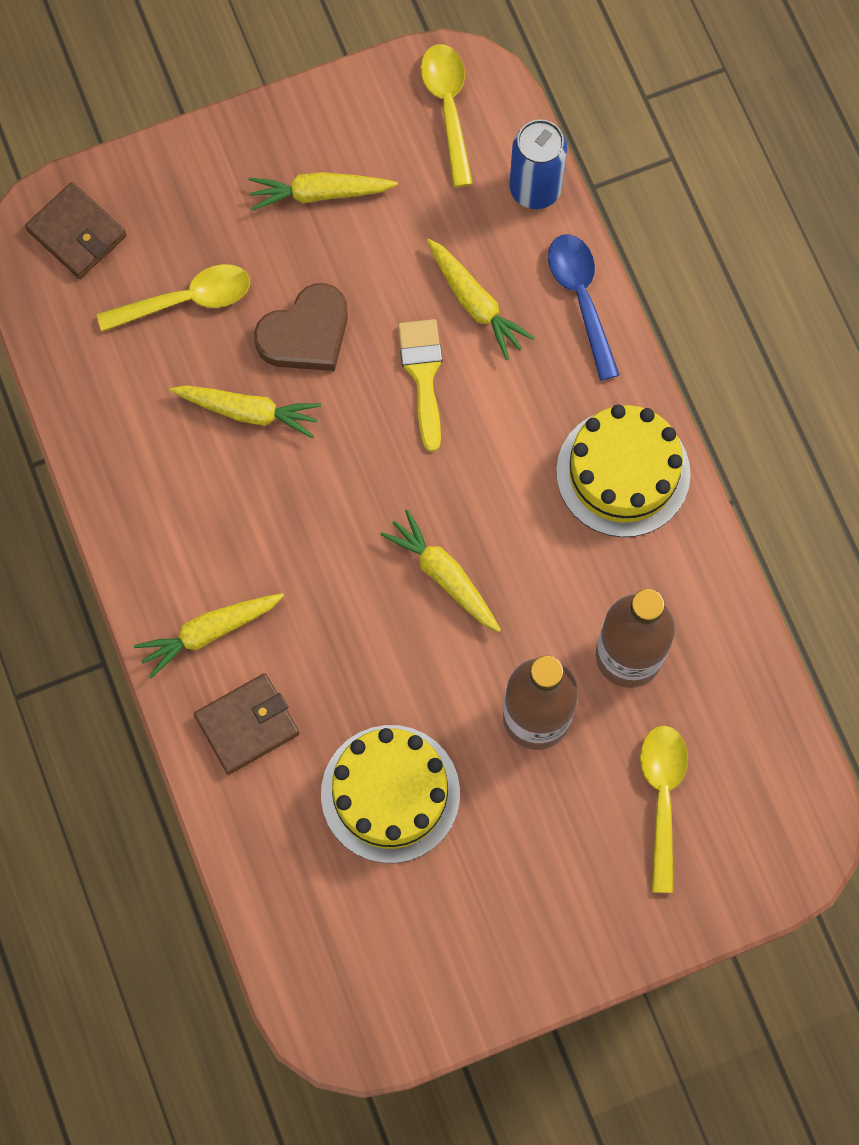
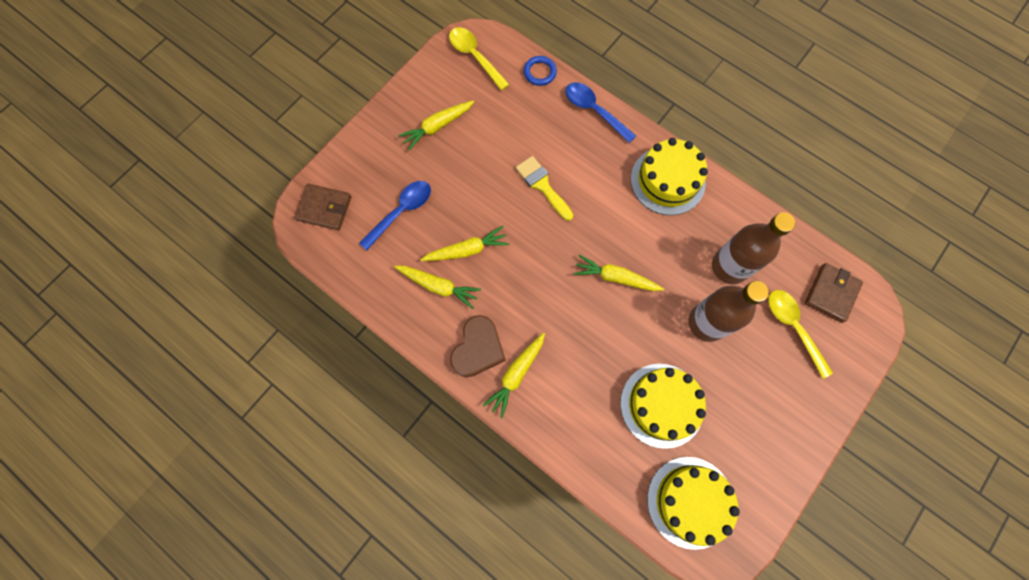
camera: 30 degrees left, 0 degrees up
(186, 300) = (401, 212): yellow spoon -> blue spoon
(247, 725) = (566, 412): brown wallet -> brown wallet (831, 293)
(306, 334) = (472, 196): brown heart -> brown heart (478, 348)
(343, 944) = (690, 502): none -> yellow cake
(475, 303) = (545, 138): yellow carrot -> yellow carrot (438, 286)
(535, 189) = (540, 72): blue can -> blue ring

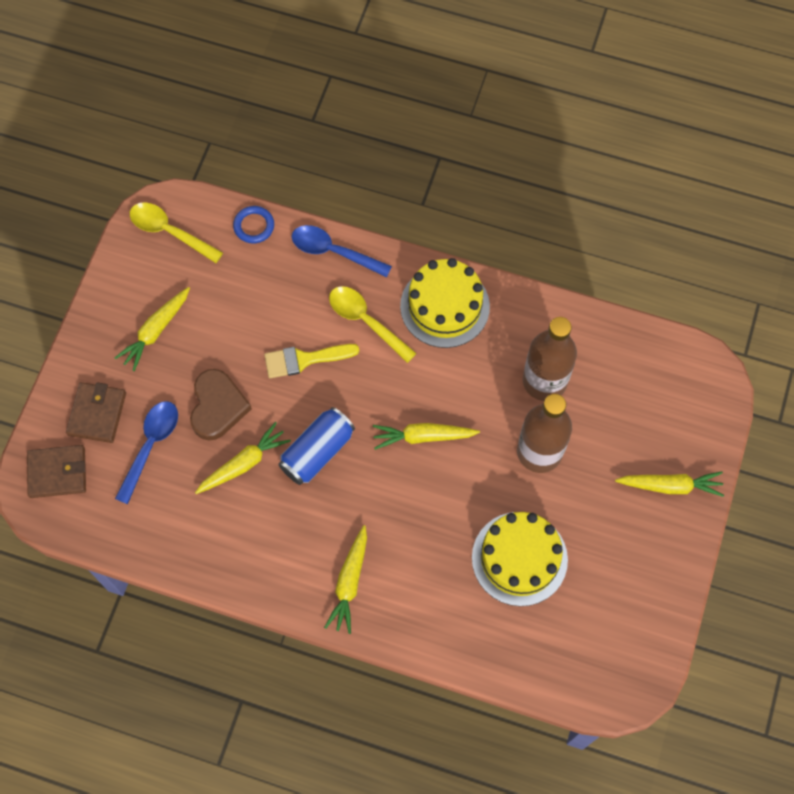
camera: 20 degrees left, 5 degrees down
(438, 286) = (226, 516): yellow carrot -> yellow carrot (670, 486)
(478, 348) = (296, 569): brown heart -> brown heart (217, 407)
(527, 261) = (317, 452): none -> blue can
(542, 185) = (304, 360): yellow brush -> yellow brush turned 45 degrees counterclockwise
(690, 502) = (582, 649): yellow cake -> none
(793, 327) = (633, 424): yellow spoon -> yellow spoon (365, 321)
(831, 293) = (662, 373): brown wallet -> brown wallet (97, 414)

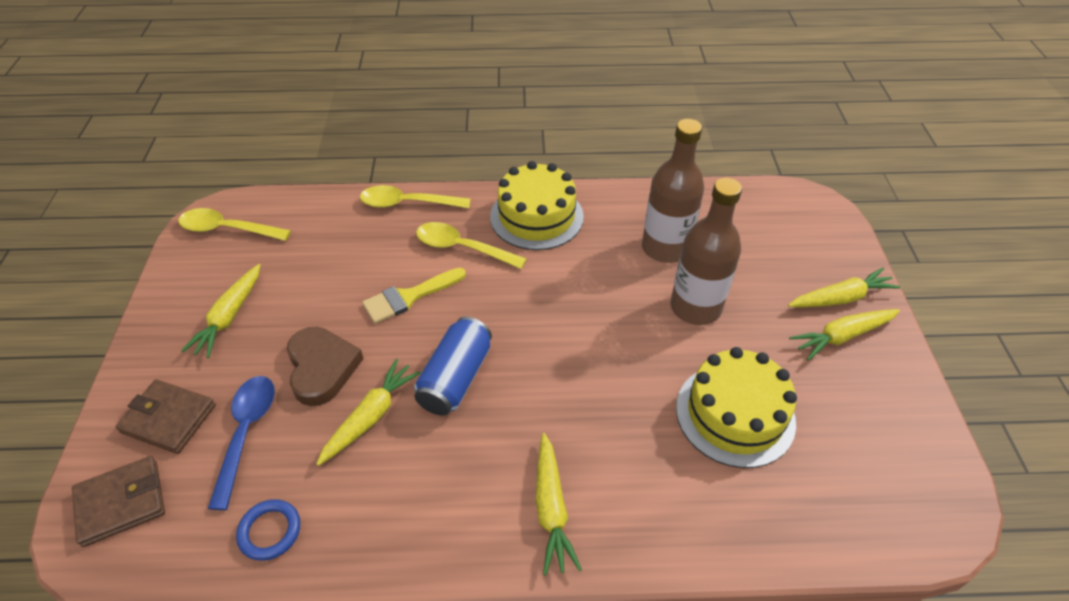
camera: 20 degrees left, 20 degrees down
(97, 414) = (168, 419): brown wallet -> brown wallet turned 60 degrees counterclockwise
(254, 226) = (318, 204): blue ring -> blue ring (270, 531)
(333, 252) = (407, 203): blue spoon -> yellow spoon
(423, 437) = (568, 329): yellow carrot -> yellow carrot (842, 336)

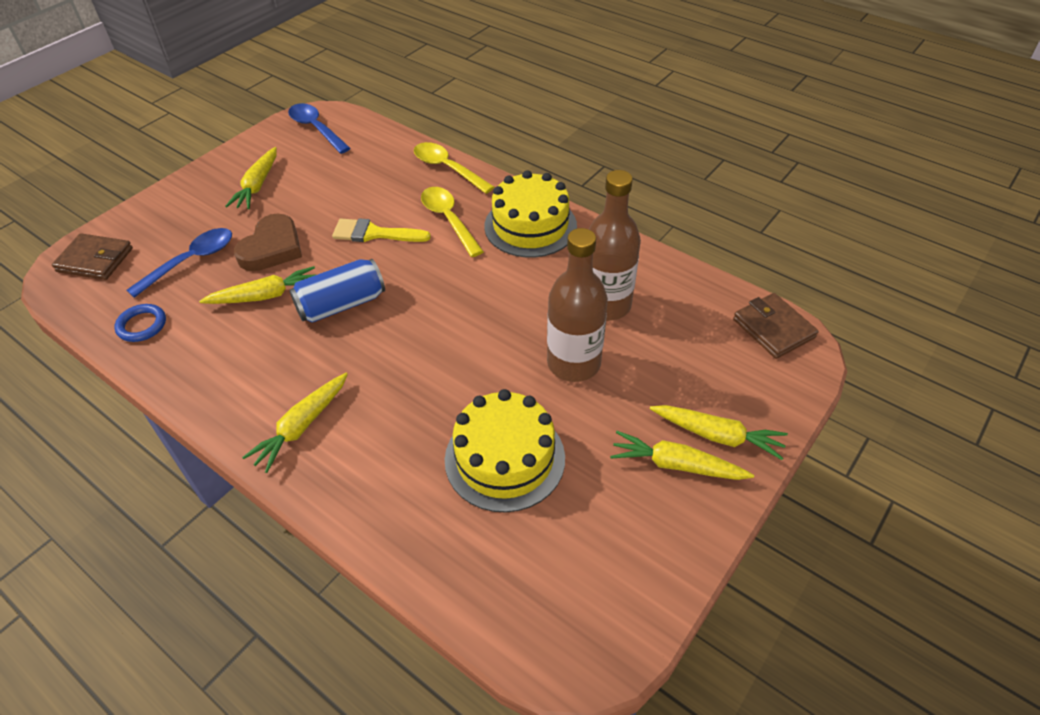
camera: 40 degrees right, 0 degrees up
(168, 419) = (164, 227): brown wallet -> brown wallet (773, 328)
(227, 229) = (316, 128): yellow spoon -> blue spoon
(229, 316) = (258, 185): yellow carrot -> yellow carrot turned 45 degrees counterclockwise

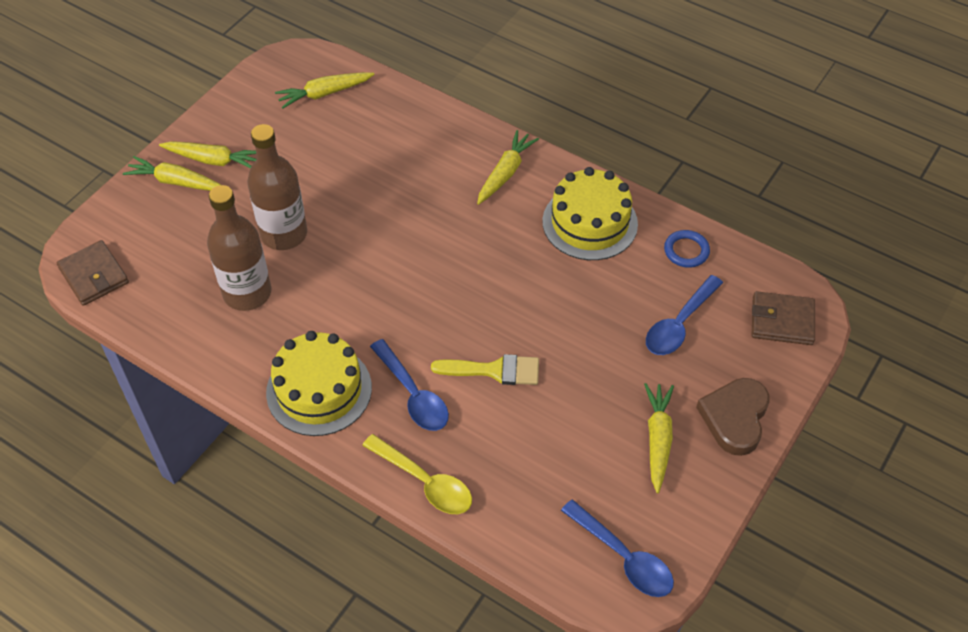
camera: 175 degrees right, 5 degrees up
(265, 296) = (584, 287): yellow carrot -> yellow carrot (325, 94)
(272, 248) = (600, 345): brown heart -> brown heart (735, 418)
(341, 304) = (505, 281): blue can -> none
(448, 220) = (413, 395): yellow spoon -> blue spoon
(505, 458) = (343, 158): yellow cake -> yellow cake (590, 222)

